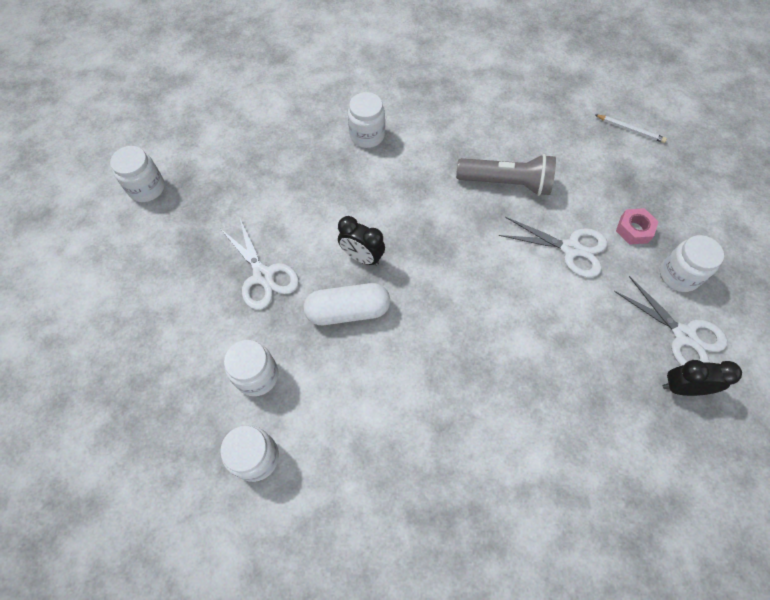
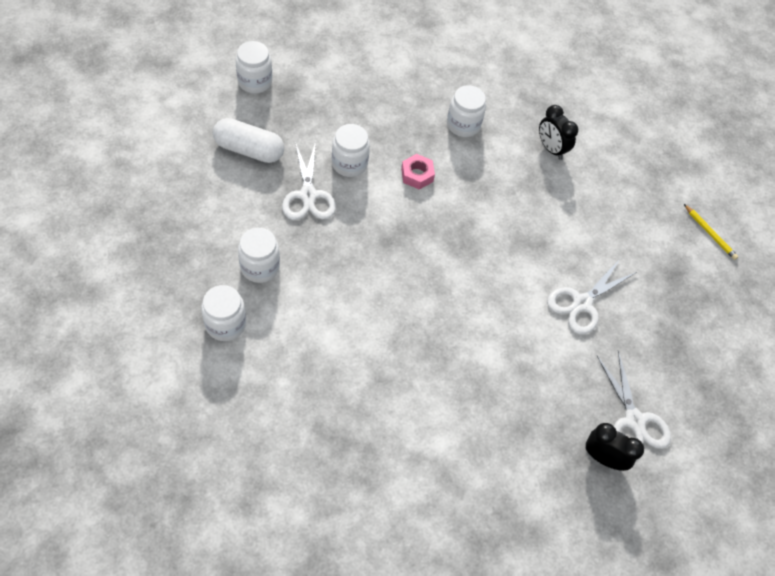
camera: 20 degrees right, 5 degrees down
(348, 311) = (360, 256): white capsule -> white capsule (249, 150)
(362, 257) = (397, 221): black clock -> black clock (551, 149)
(506, 183) = (561, 223): grey flashlight -> none
(571, 249) = (582, 303): white scissors -> white scissors turned 90 degrees clockwise
(630, 130) = (710, 233): white pencil -> yellow pencil
(634, 230) = (651, 317): pink nut -> pink nut (417, 175)
(678, 275) = (665, 373): white jar -> white jar (349, 164)

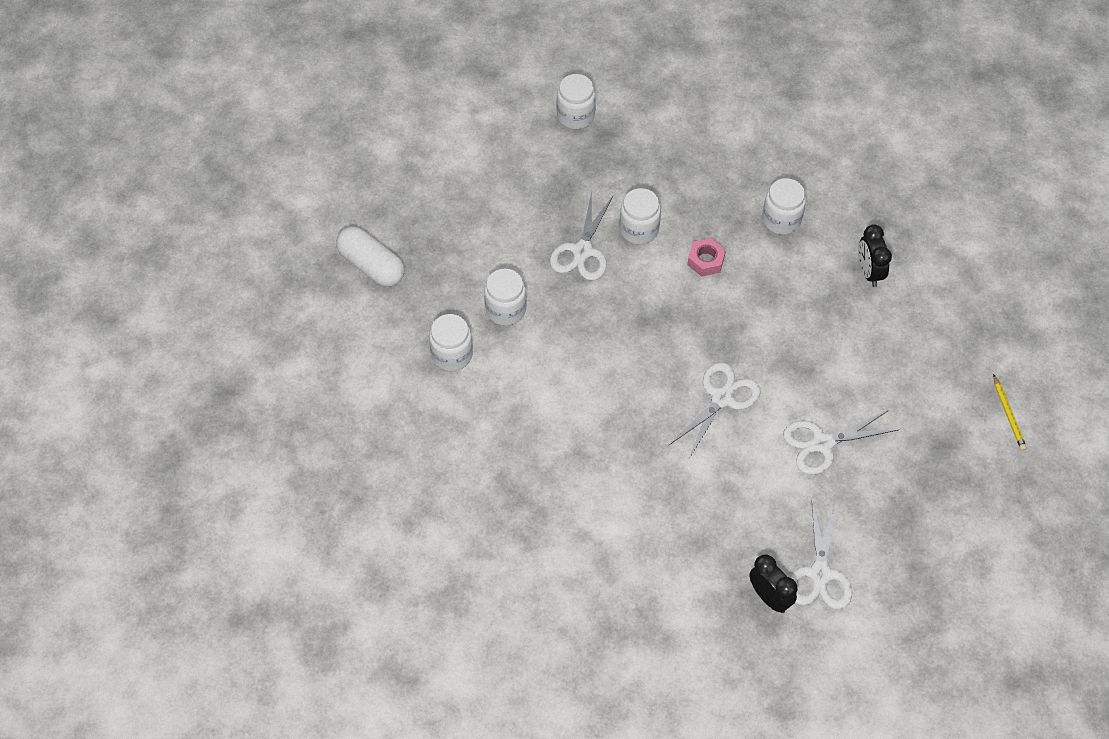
camera: 30 degrees right, 0 degrees up
(249, 150) = (541, 188): white capsule -> white capsule (371, 265)
(482, 290) = (722, 398): none -> white scissors

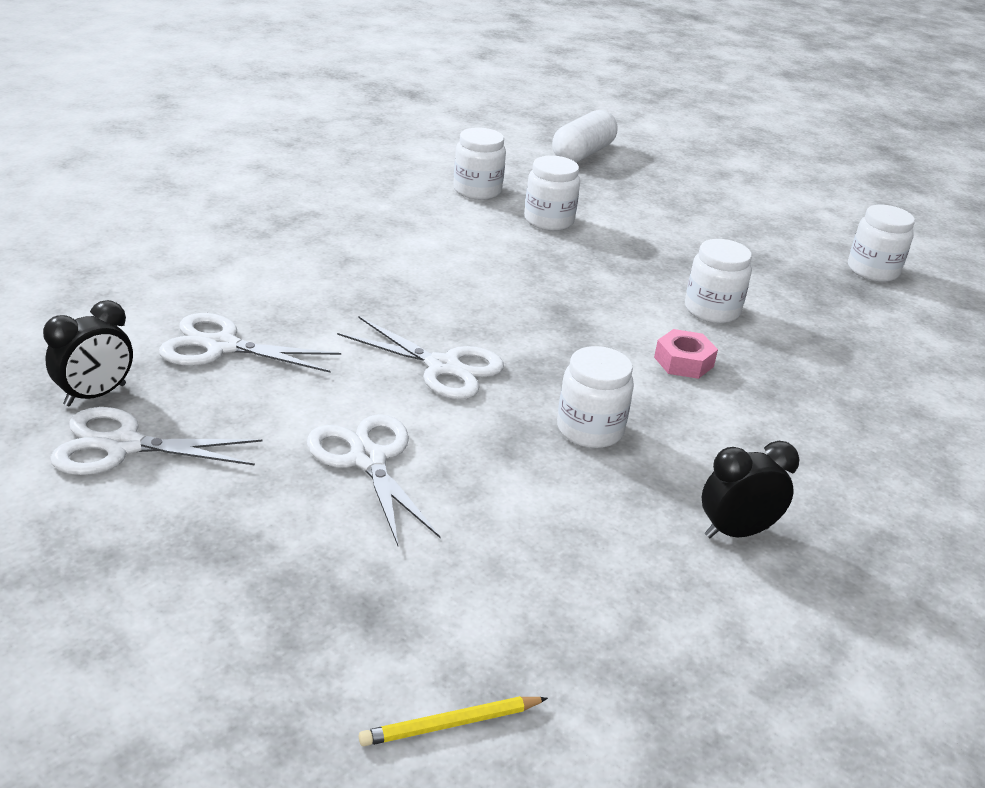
camera: 80 degrees right, 25 degrees down
(582, 251) = (656, 269): white scissors -> white scissors (221, 346)
(781, 220) = (798, 436): white jar -> white jar (590, 429)

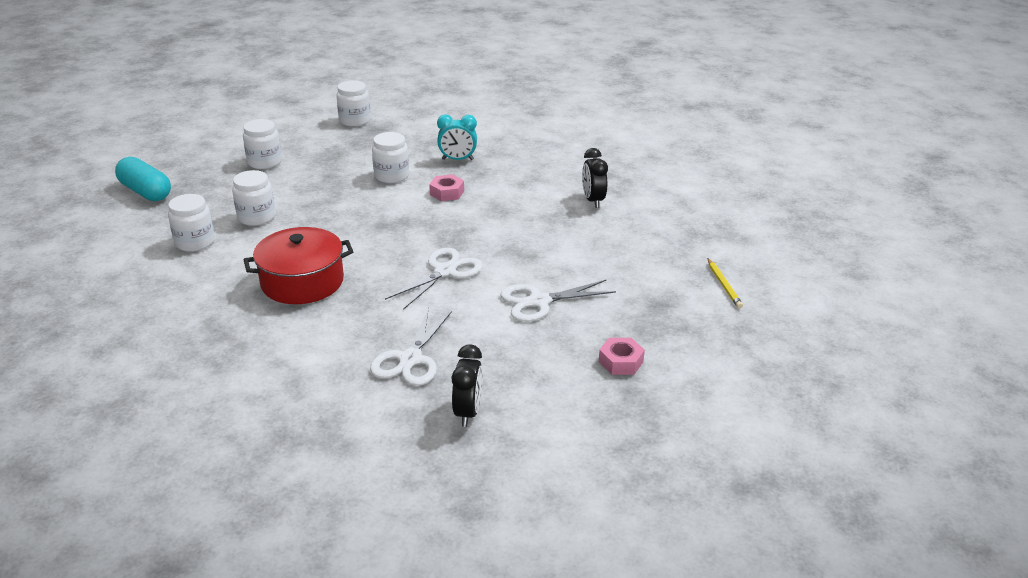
camera: 80 degrees left, 0 degrees up
(95, 395) = (468, 412): black clock -> black clock turned 45 degrees clockwise
(123, 446) = (526, 394): white scissors -> none
(191, 549) = (621, 362): none -> pink nut
(400, 261) = (302, 281): none -> red pot
(582, 153) = (146, 192): white capsule -> turquoise capsule
(590, 429) = (511, 229): white jar -> white jar (264, 162)
(805, 369) = (457, 159): none -> turquoise clock

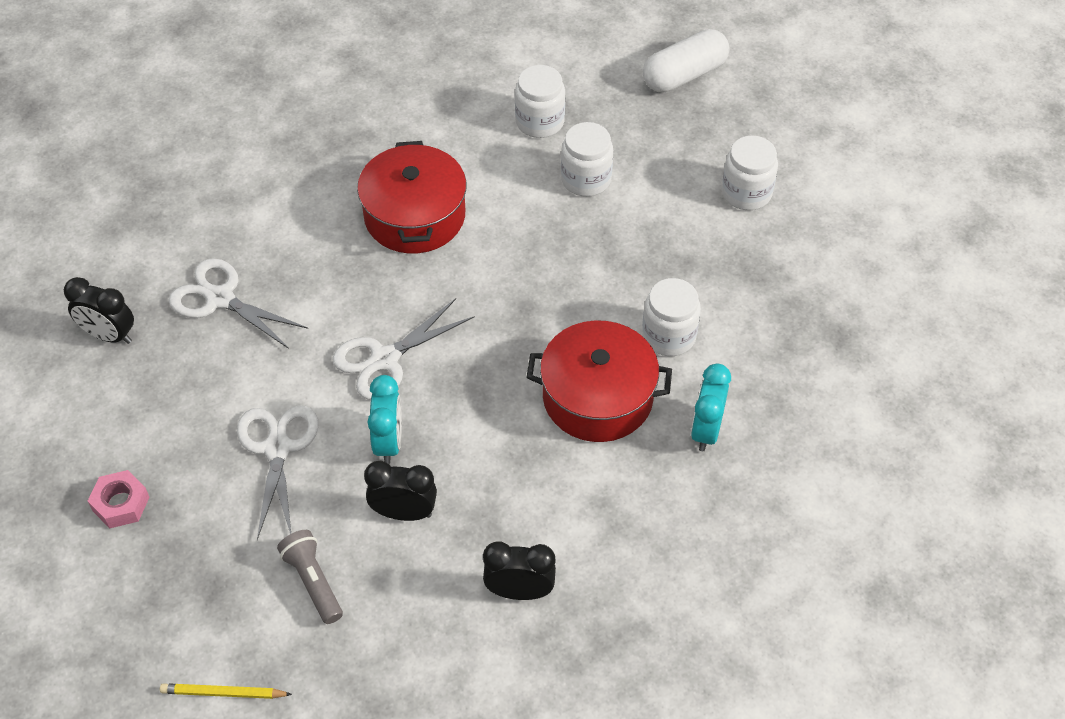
camera: 105 degrees right, 20 degrees up
(146, 192) = (684, 75): turquoise capsule -> white capsule
(355, 120) = (879, 311): white jar -> none
(445, 271) = (385, 359): white scissors -> white scissors turned 90 degrees clockwise
(447, 193) = (597, 397): pink nut -> red pot
(513, 258) = (388, 442): none -> turquoise clock
(563, 244) = (404, 513): none -> black clock
(630, 268) = (313, 582): none -> grey flashlight

